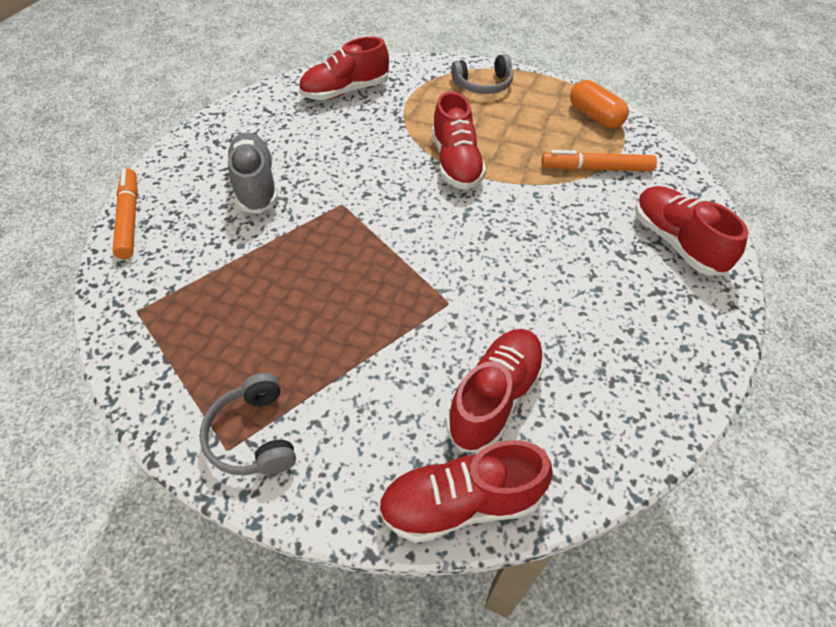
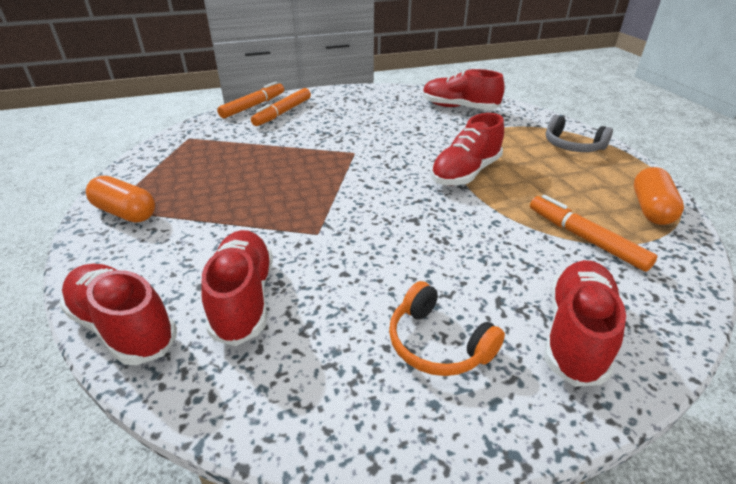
camera: 50 degrees right, 15 degrees down
(184, 204) = (283, 112): none -> orange marker
(253, 435) = (126, 213): grey headphones -> orange capsule
(256, 185) = (328, 122): grey shoe -> none
(495, 397) = (243, 298): red shoe -> red shoe turned 90 degrees counterclockwise
(636, 312) = (437, 343): none -> orange headphones

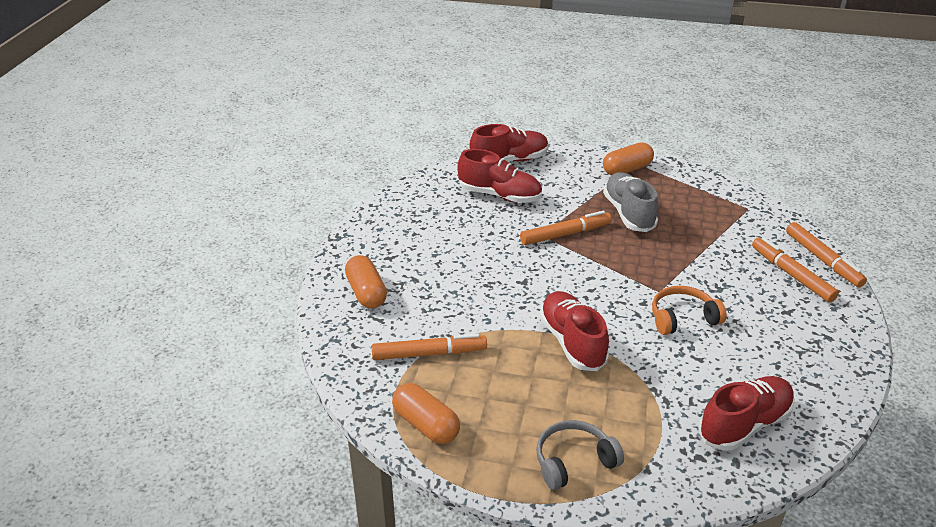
camera: 120 degrees right, 0 degrees up
(233, 191) = (628, 213): none -> grey shoe
(304, 218) = (565, 234): none -> orange marker
(437, 343) = (409, 243): orange headphones -> orange headphones (682, 318)
(576, 333) = (366, 293): red shoe -> orange capsule

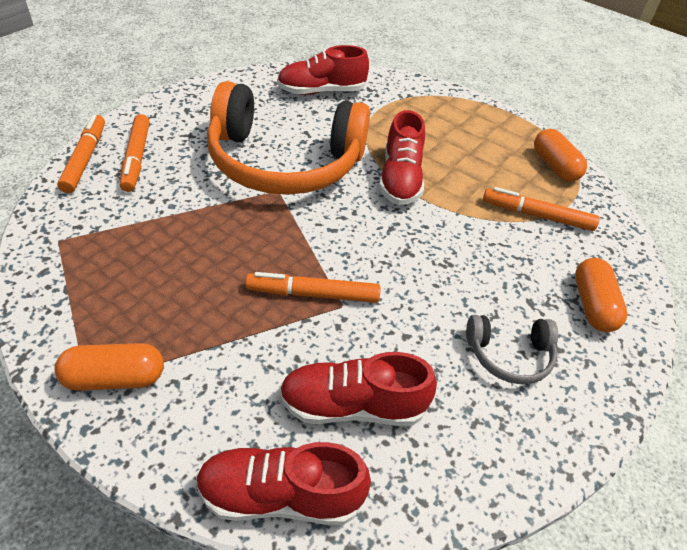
camera: 160 degrees left, 10 degrees up
(500, 195) = (352, 406): red shoe -> red shoe turned 45 degrees counterclockwise
(573, 461) = (455, 113): grey headphones -> grey headphones (509, 355)
(628, 213) = (205, 293): grey shoe -> none
(682, 318) = (284, 162): orange headphones -> orange headphones, size x2.33

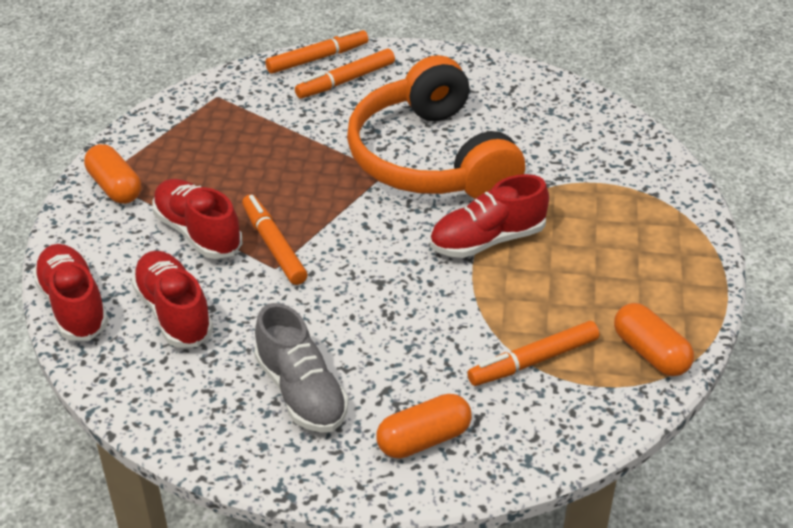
camera: 65 degrees right, 5 degrees down
(321, 91) = (578, 132): red shoe -> red shoe (198, 232)
(509, 355) = (301, 392): grey headphones -> grey shoe
(537, 216) = (534, 361): orange marker -> orange marker turned 105 degrees counterclockwise
(554, 166) = (650, 353): orange capsule -> orange capsule turned 75 degrees counterclockwise

